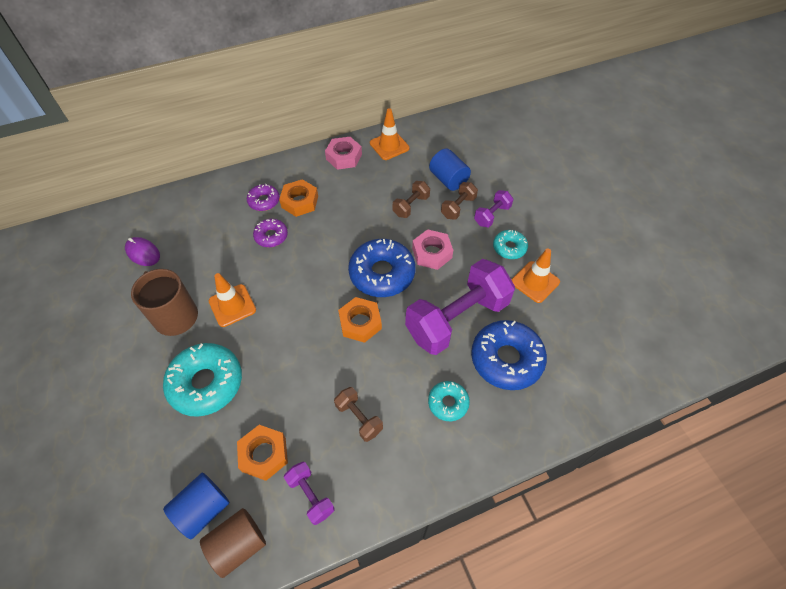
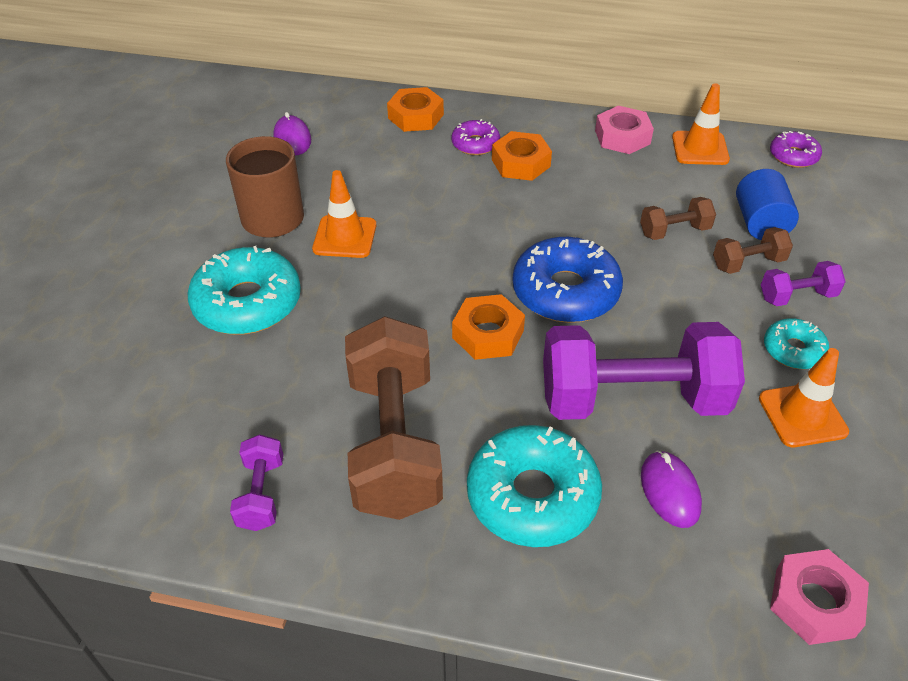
camera: 35 degrees right, 10 degrees down
(203, 509) = (134, 431): blue cylinder -> none
(238, 544) = (137, 494): brown cylinder -> none
(264, 454) = (246, 415): orange nut -> orange nut (415, 116)
(271, 236) = (453, 185): purple donut -> purple donut (793, 156)
(359, 418) = (394, 443): brown dumbbell -> brown dumbbell, size x2.21
(432, 253) = (660, 301): pink nut -> pink nut (814, 602)
(448, 403) = (532, 496): turquoise donut -> turquoise donut, size x1.87
(506, 359) = (670, 491): blue donut -> purple mouse

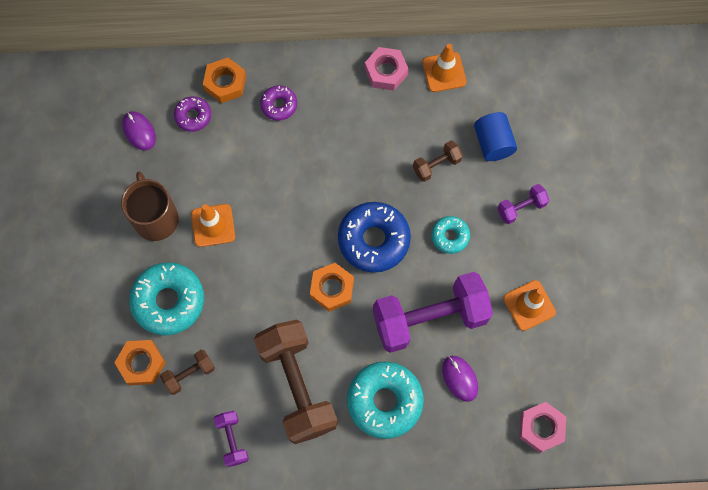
camera: 15 degrees left, 25 degrees up
(521, 163) = (317, 119): orange nut -> orange nut (142, 363)
(748, 263) = (488, 185): brown dumbbell -> brown dumbbell (189, 374)
(793, 156) = (511, 65): purple donut -> purple donut (193, 116)
(793, 350) = (521, 255): turquoise donut -> turquoise donut (450, 236)

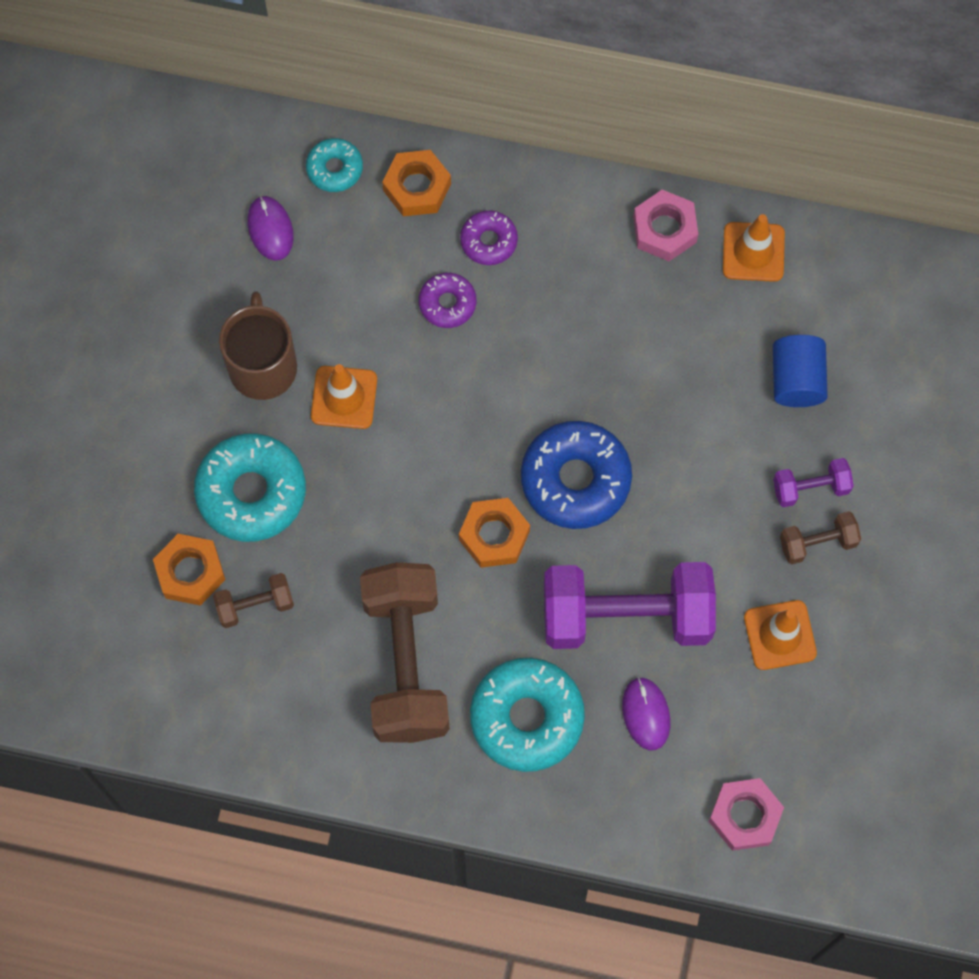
camera: 15 degrees right, 0 degrees up
(193, 116) = (356, 226): purple donut -> purple donut (447, 303)
(232, 440) = (293, 714): purple dumbbell -> none
(436, 165) = (701, 391): brown dumbbell -> brown dumbbell (817, 543)
(450, 236) = (691, 503): turquoise donut -> turquoise donut (334, 169)

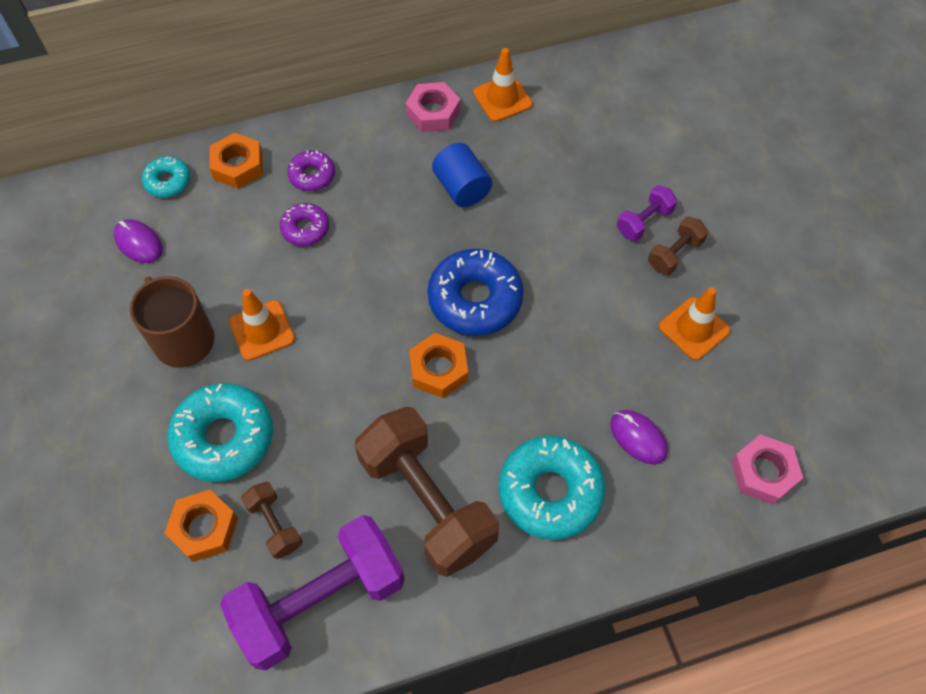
camera: 30 degrees left, 10 degrees down
(255, 605) = (275, 525): brown dumbbell -> brown dumbbell turned 75 degrees counterclockwise
(626, 616) = (575, 374): purple dumbbell -> purple dumbbell (320, 600)
(796, 380) = (586, 160): blue cylinder -> blue cylinder (462, 188)

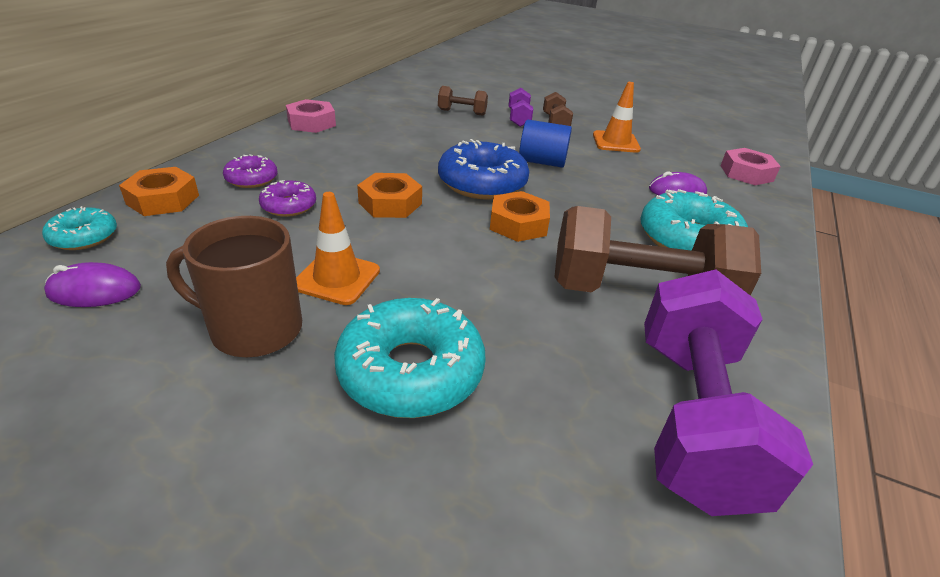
camera: 50 degrees left, 25 degrees down
(204, 528) = (504, 460): orange nut -> orange nut (390, 203)
(275, 525) = (563, 397): brown dumbbell -> brown dumbbell (462, 112)
(462, 188) = (387, 144): blue cylinder -> blue cylinder (542, 162)
(502, 99) = (353, 105): orange traffic cone -> none

